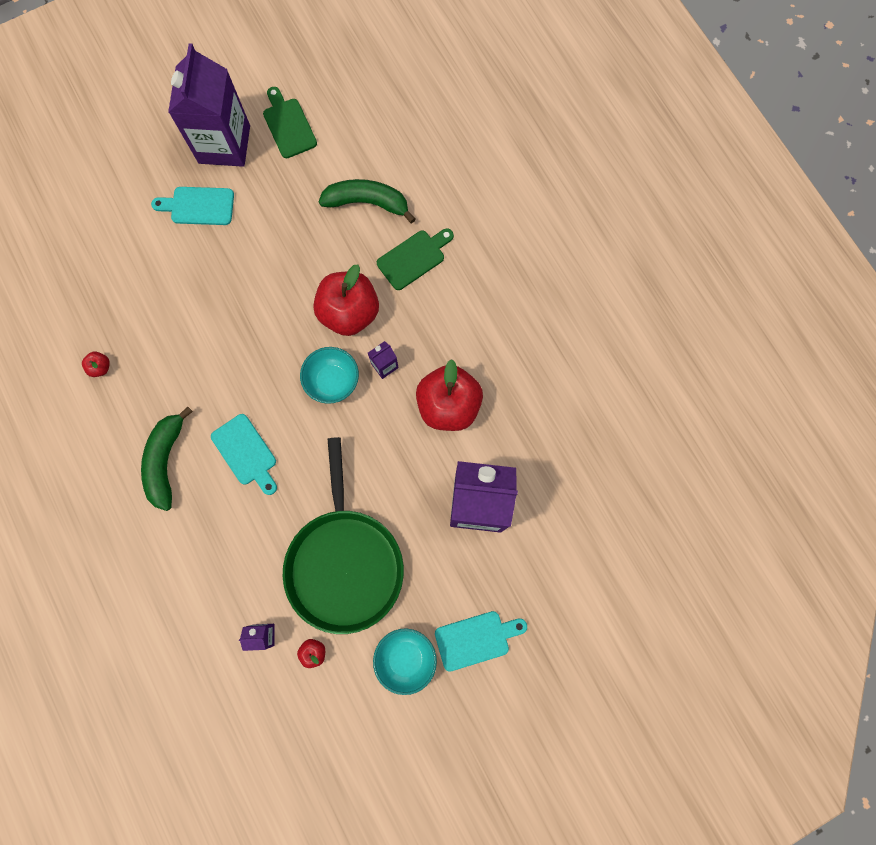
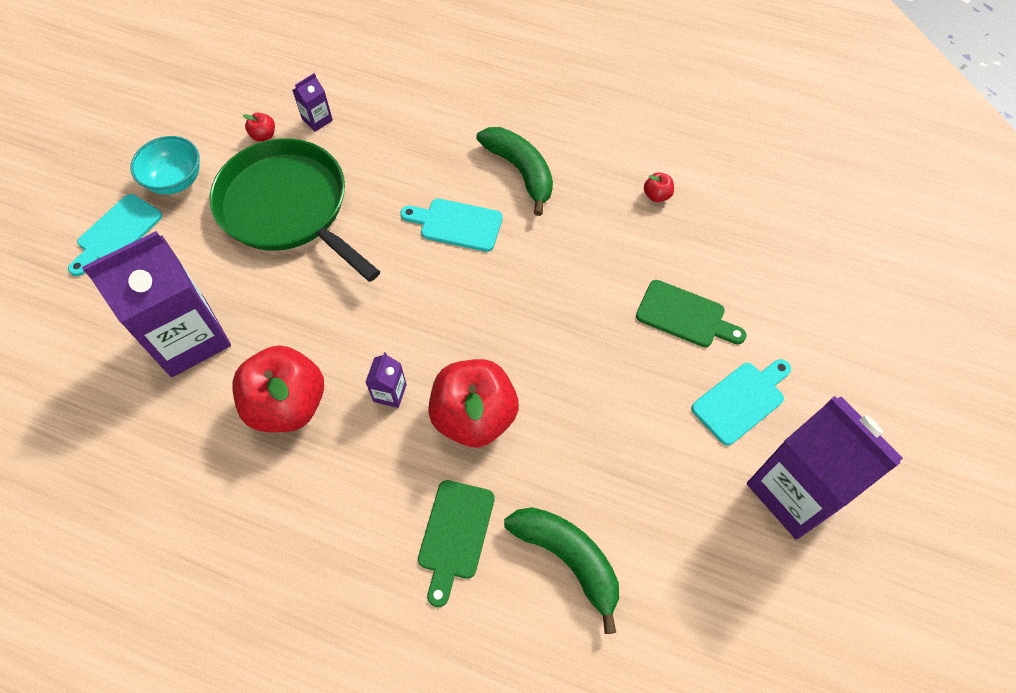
camera: 140 degrees right, 15 degrees down
(288, 125) = (755, 579): green cutting board -> green cutting board (685, 316)
(332, 381) = (431, 339): turquoise bowl -> none
(367, 203) = (568, 559): green banana -> green banana turned 105 degrees counterclockwise

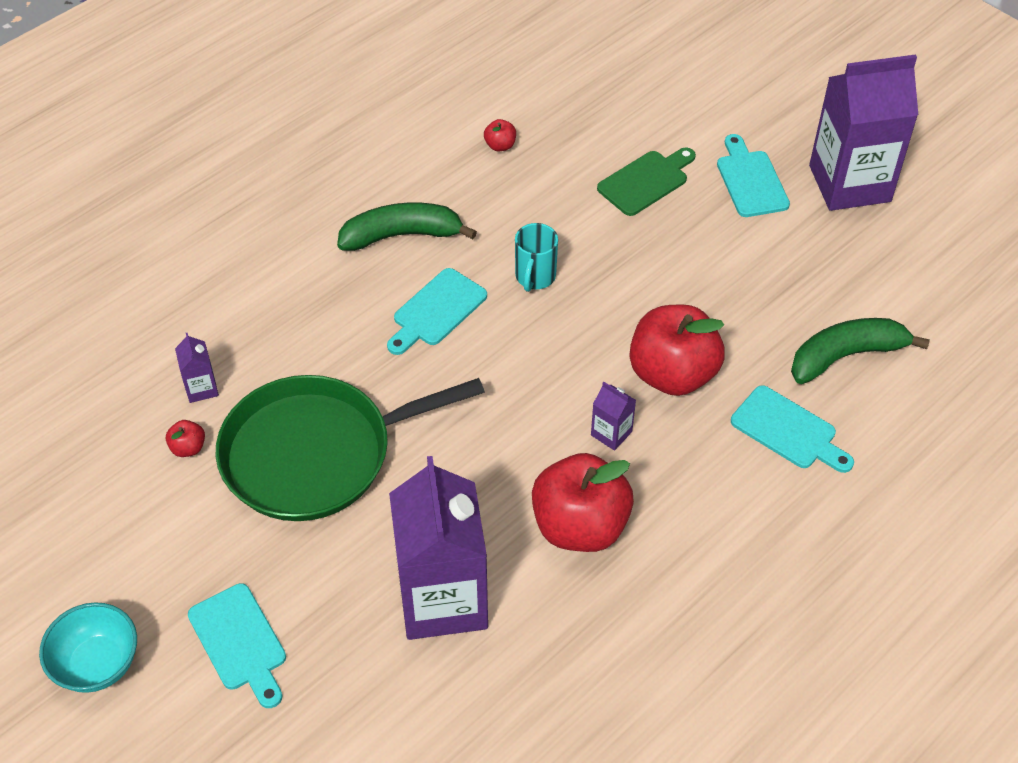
camera: 65 degrees left, 10 degrees down
(176, 181) = (197, 558): turquoise bowl -> turquoise bowl (97, 664)
(455, 535) = (788, 431): green cutting board -> turquoise cutting board
(527, 275) = (535, 277): none -> turquoise mug

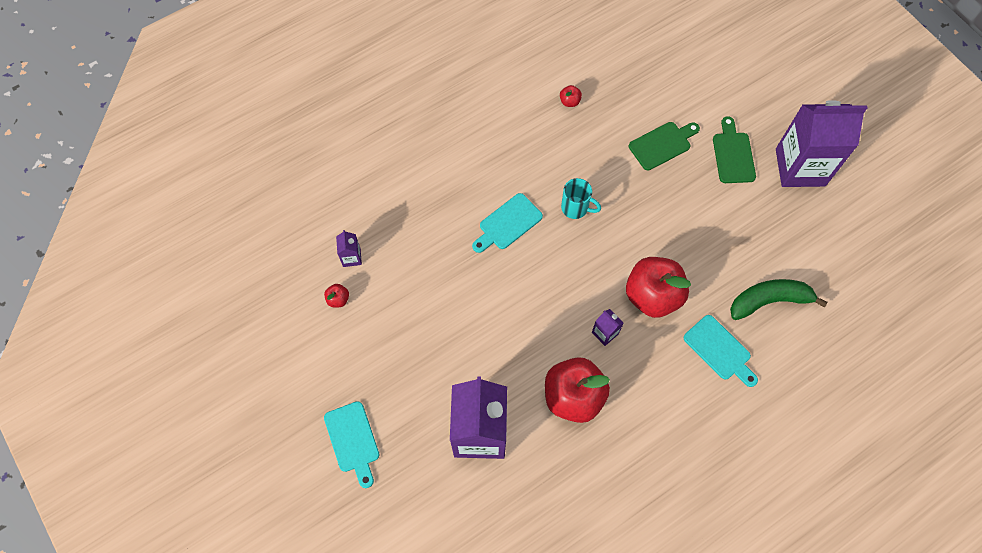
camera: 10 degrees right, 15 degrees up
(97, 664) = (267, 440): turquoise bowl -> none
(316, 454) = (416, 317): green pan -> none
(402, 235) = (494, 162): green banana -> none
(535, 277) = (575, 208): turquoise mug -> turquoise mug turned 90 degrees counterclockwise
(750, 180) = (733, 154): turquoise cutting board -> green cutting board

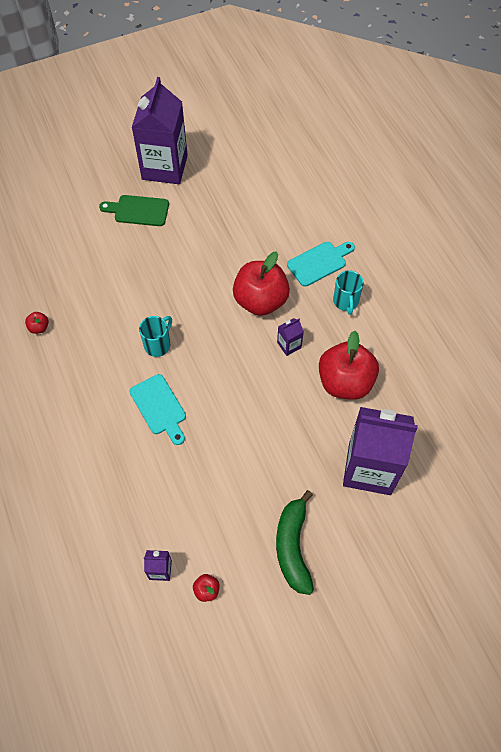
camera: 80 degrees left, 5 degrees down
(353, 440) = (364, 592): turquoise cutting board -> none
(662, 144) = (112, 261): green cutting board -> none
(674, 385) = (346, 302): none -> turquoise mug
(769, 301) = (281, 218): green banana -> green banana (293, 546)

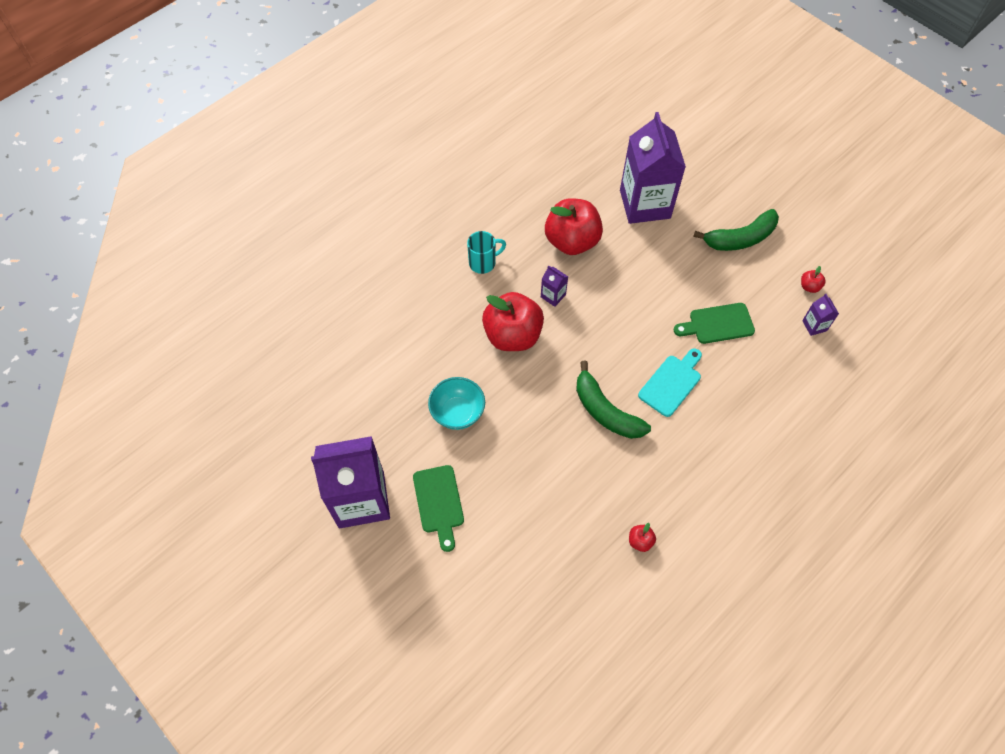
camera: 110 degrees left, 0 degrees up
(158, 345) = (605, 411): turquoise mug -> green banana
(201, 475) = (717, 324): none -> green cutting board
(206, 242) = (457, 412): none -> turquoise bowl
(319, 262) = (444, 297): turquoise cutting board -> none

